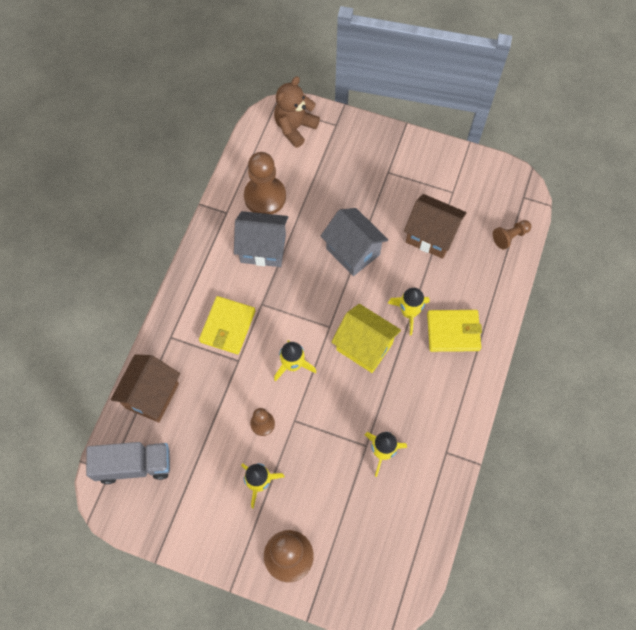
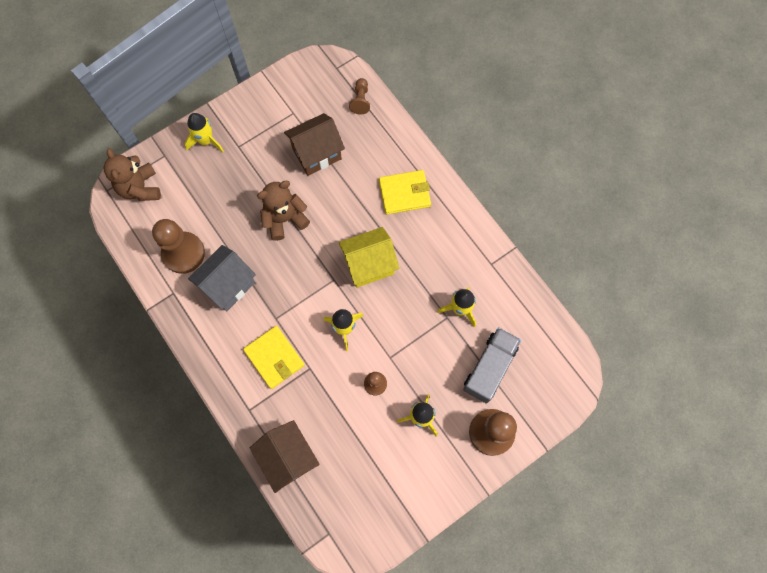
camera: 55 degrees left, 5 degrees up
(134, 465) = (337, 509): grey truck -> grey truck (489, 368)
(353, 251) = (285, 219): grey house -> brown teddy bear
(409, 313) = (366, 214): yellow rocket -> yellow rocket (206, 141)
(453, 332) = (404, 193): yellow wallet -> yellow wallet turned 45 degrees clockwise

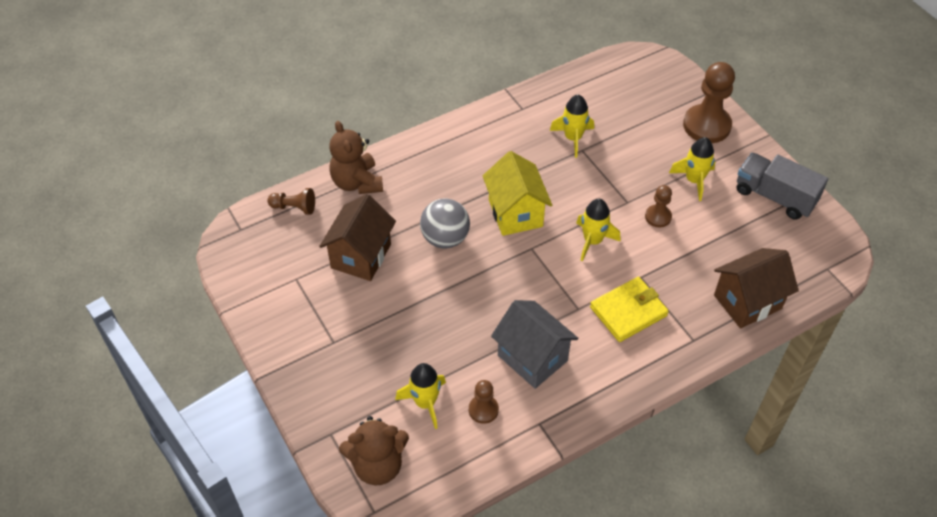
camera: 85 degrees left, 20 degrees down
(183, 253) = (483, 410): brown pawn -> brown pawn, size x0.52
(206, 141) = (317, 380): yellow rocket -> yellow rocket (425, 402)
(285, 219) = (447, 293): brown teddy bear -> brown teddy bear (357, 182)
(317, 154) = (361, 256): brown house -> brown house turned 45 degrees clockwise
(338, 213) = (445, 238): none -> grey ball
(404, 193) = (428, 174): yellow wallet -> none
(489, 368) = (639, 121): grey truck -> grey truck (774, 197)

